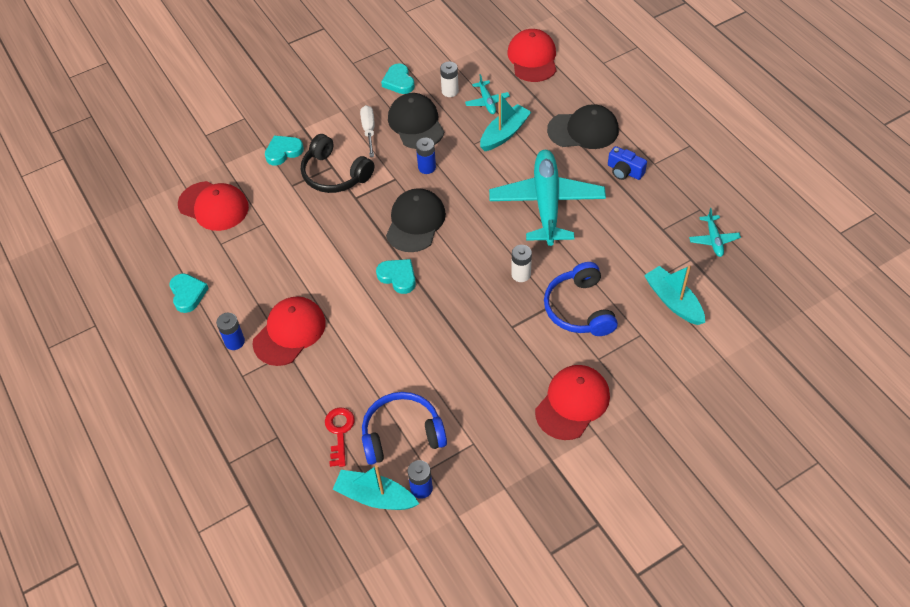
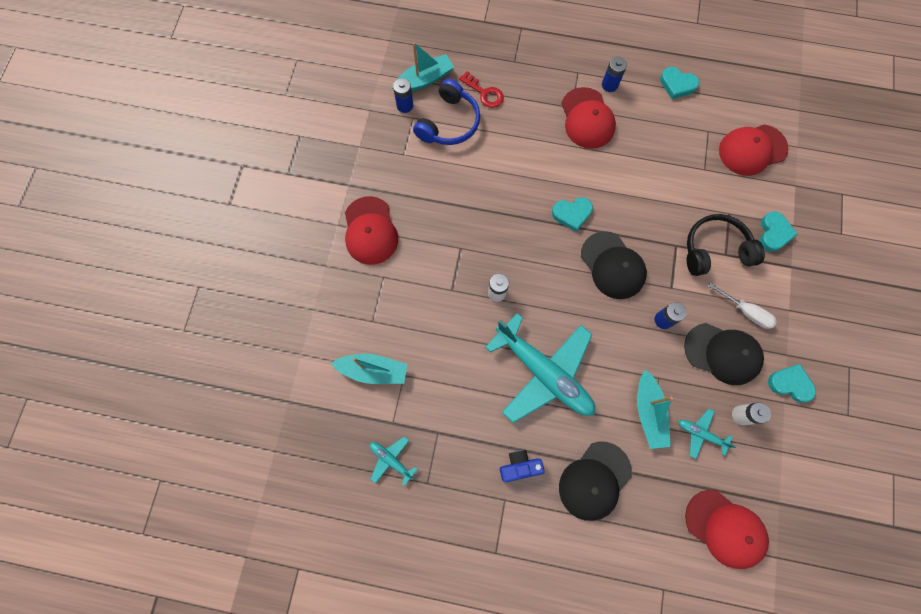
camera: 130 degrees right, 20 degrees up
(579, 309) = (431, 302): blue headphones -> none

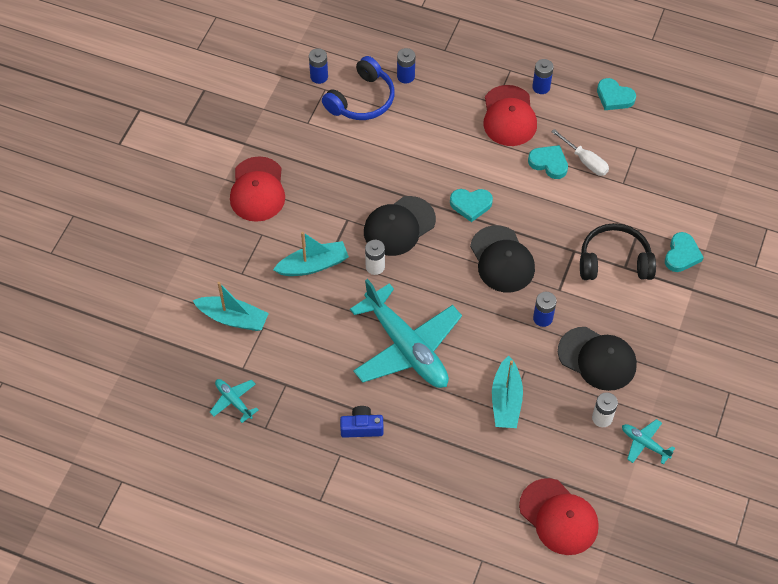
camera: 10 degrees right, 15 degrees down
(424, 80) = (345, 55): turquoise boat -> turquoise boat (313, 265)
(484, 93) = (405, 76): red key -> blue battery
(594, 480) = (435, 452): black cap -> black cap (399, 226)
(700, 434) = (555, 428): turquoise plane -> turquoise plane (644, 443)
(745, 311) = (632, 324): white screwdriver -> white screwdriver (585, 161)
(752, 150) = (679, 172): red cap -> none
(790, 384) = (661, 398): turquoise heart -> turquoise heart (549, 163)

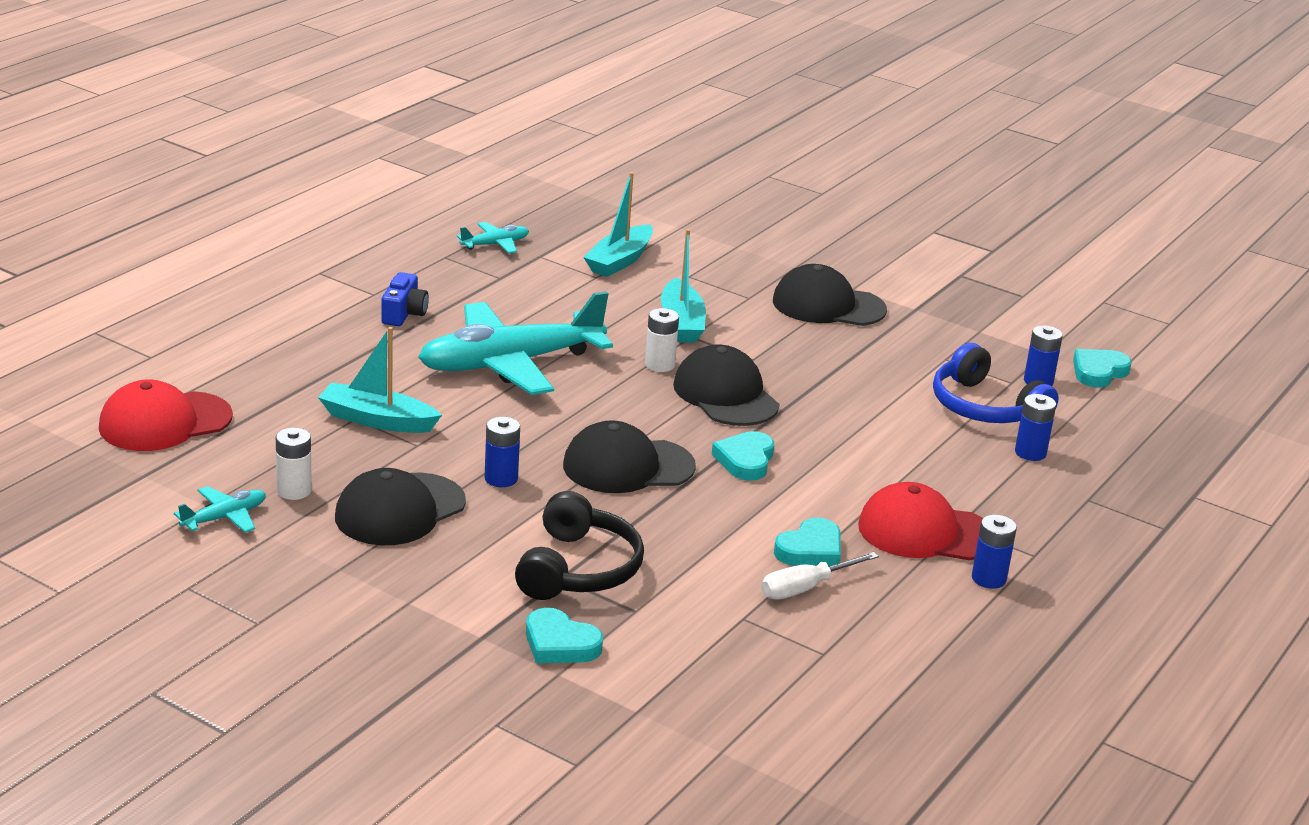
camera: 100 degrees right, 30 degrees down
(257, 190) = (828, 305): red cap -> black cap
(614, 97) = (952, 656): turquoise heart -> turquoise heart (1098, 372)

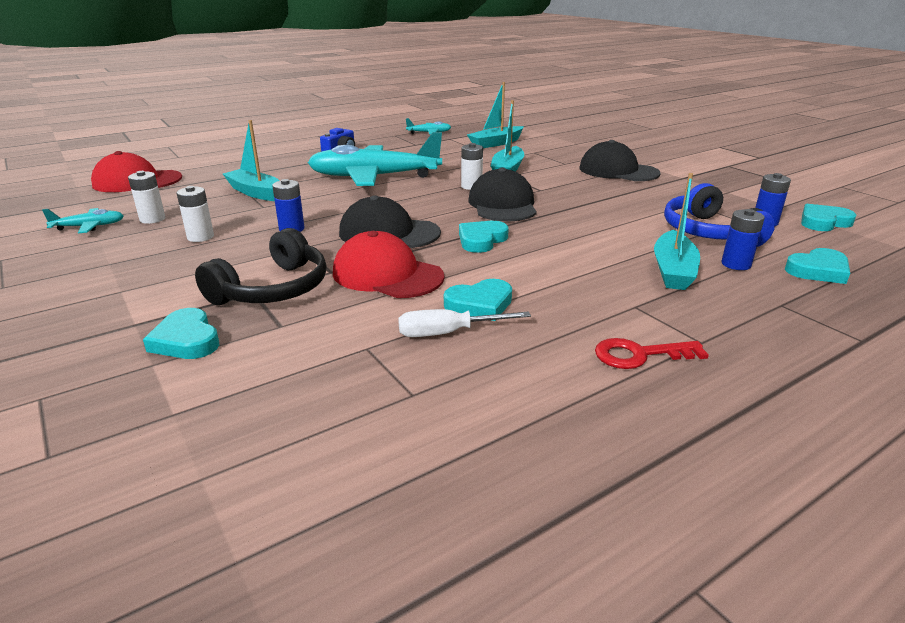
camera: 25 degrees right, 0 degrees up
(400, 510) = (200, 237): black cap -> white battery
(925, 532) = (598, 307): red cap -> red cap (387, 275)
(973, 472) = (673, 271): none -> turquoise boat
(988, 579) = (639, 355): blue battery -> red key
(1110, 448) = (818, 270): none -> turquoise heart

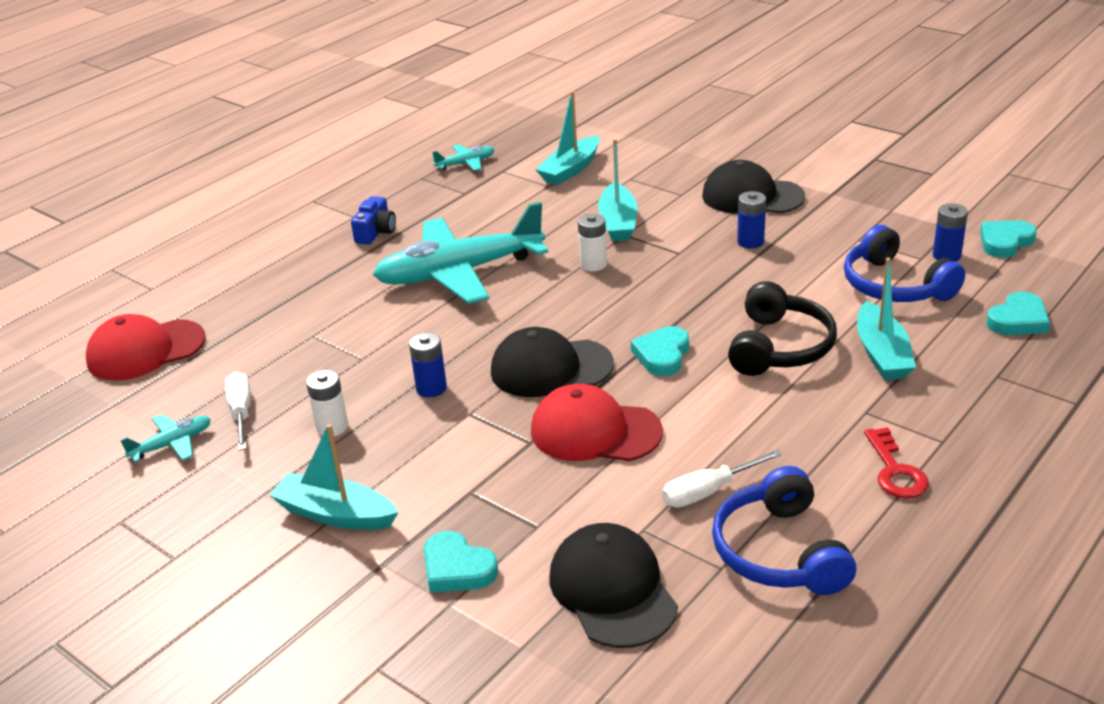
camera: 15 degrees left, 5 degrees up
(152, 219) = (241, 413): white battery -> white screwdriver
(256, 193) = (331, 336): turquoise boat -> turquoise boat (335, 514)
(273, 289) = (488, 482): black headphones -> black headphones (779, 347)
(479, 394) = (779, 552): none -> blue headphones
(480, 304) = (717, 448): turquoise heart -> none
(502, 204) = (650, 289): black cap -> black cap (612, 590)
(639, 355) = (895, 471): red key -> red key turned 75 degrees counterclockwise
(736, 264) = (938, 329): blue battery -> blue battery (750, 242)

